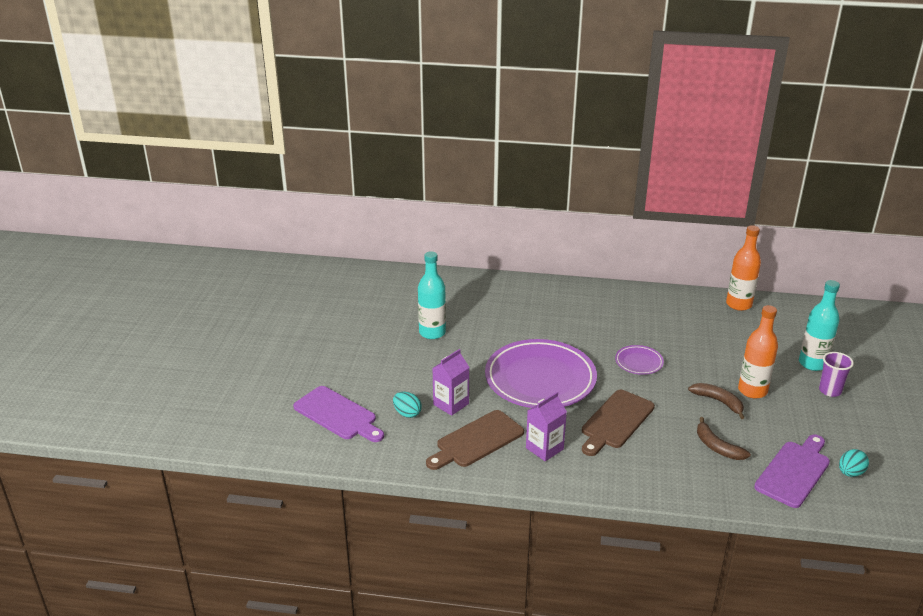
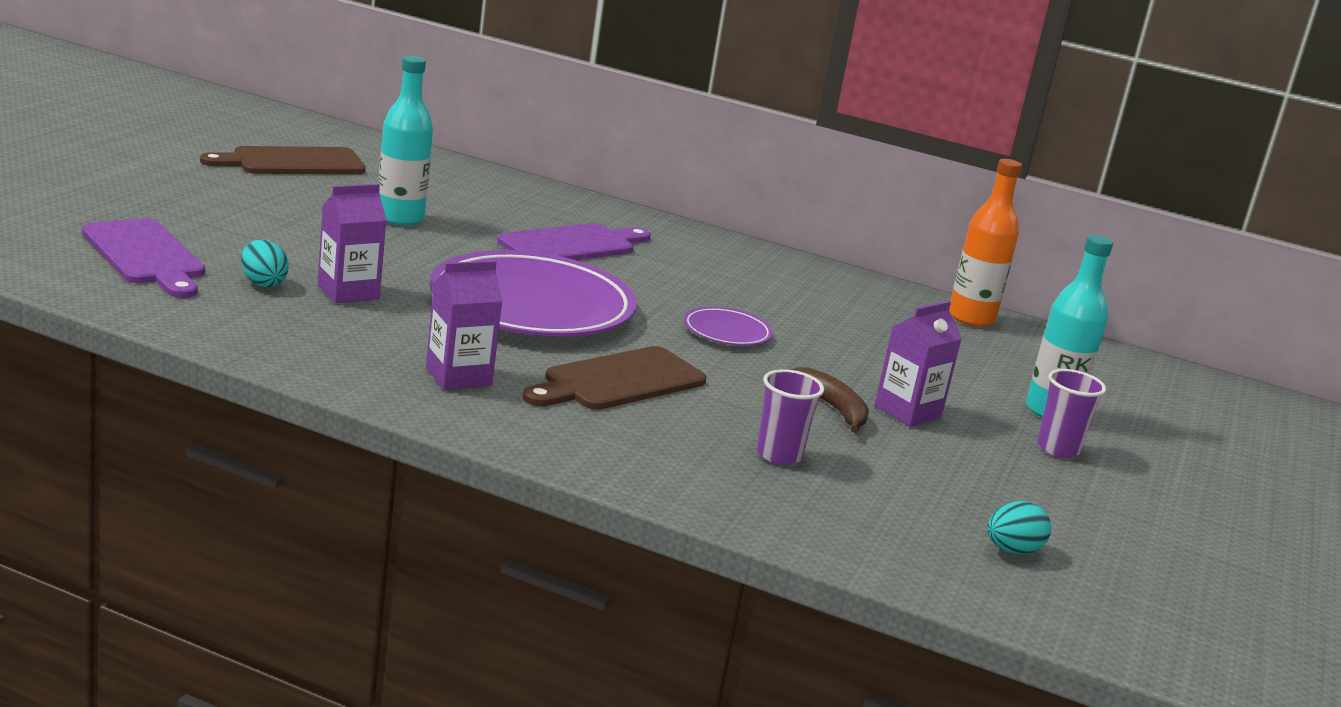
camera: 10 degrees right, 10 degrees down
(477, 441) = (348, 339): brown cutting board -> brown cutting board (292, 163)
(717, 447) = (779, 455): brown banana -> purple cup
(752, 390) = (907, 412): orange bottle -> purple carton
(794, 471) = (900, 520): purple cutting board -> purple cutting board (572, 245)

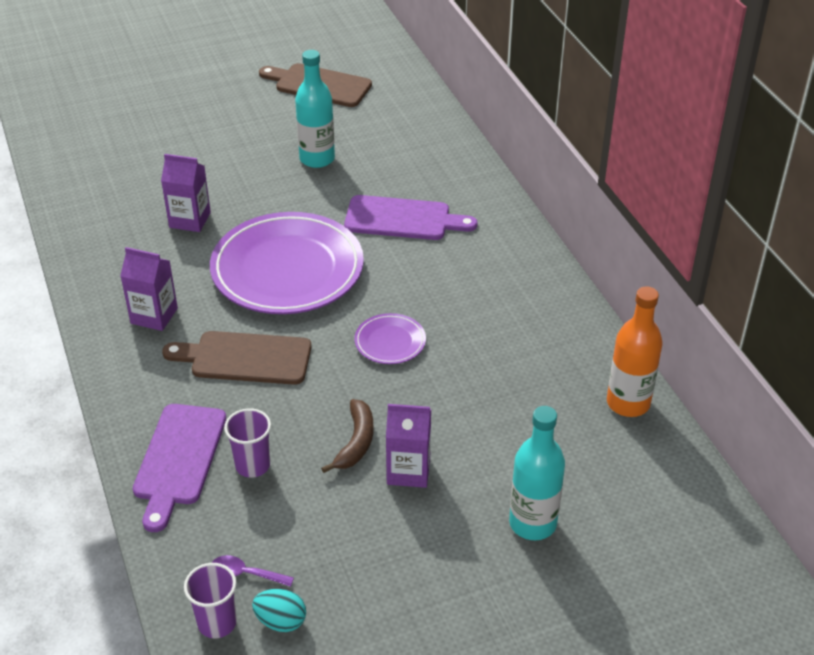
camera: 50 degrees right, 20 degrees up
(146, 255) = (119, 153): purple cutting board -> purple cutting board (179, 459)
(262, 283) = (152, 196): turquoise egg -> none
(923, 532) = (246, 574): none -> purple spoon
(1058, 448) = (474, 558): purple cup -> purple cup (217, 623)

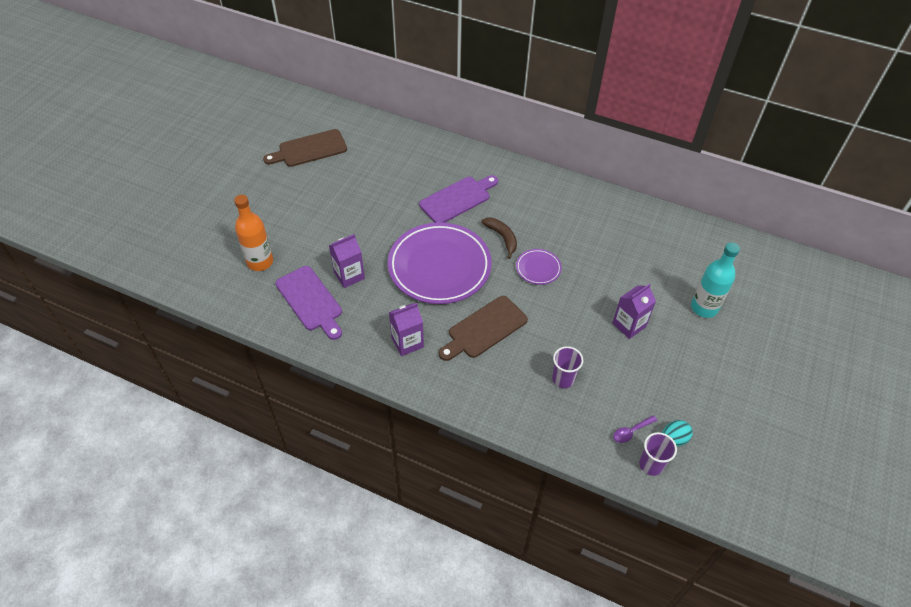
camera: 45 degrees left, 10 degrees up
(179, 459) = (527, 405): purple cutting board -> purple cutting board (311, 301)
(317, 159) = (368, 194): turquoise bottle -> none
(356, 442) = (590, 330): brown banana -> brown banana (502, 238)
(628, 403) = (668, 223): orange bottle -> orange bottle (260, 262)

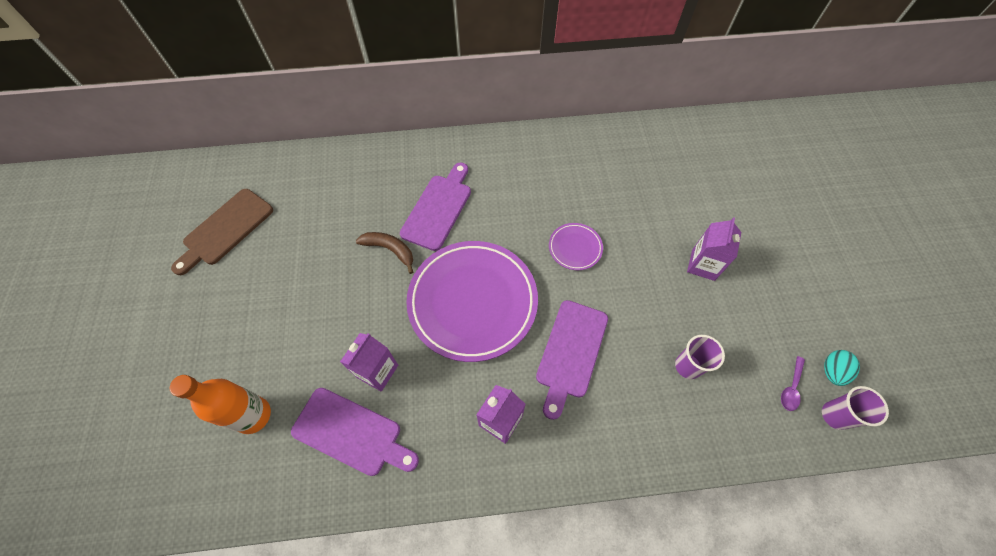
camera: 30 degrees left, 10 degrees up
(484, 329) = (571, 352): brown cutting board -> purple cutting board
(502, 238) = (515, 231): brown banana -> brown banana (390, 250)
(704, 308) = (752, 208): turquoise bottle -> none

